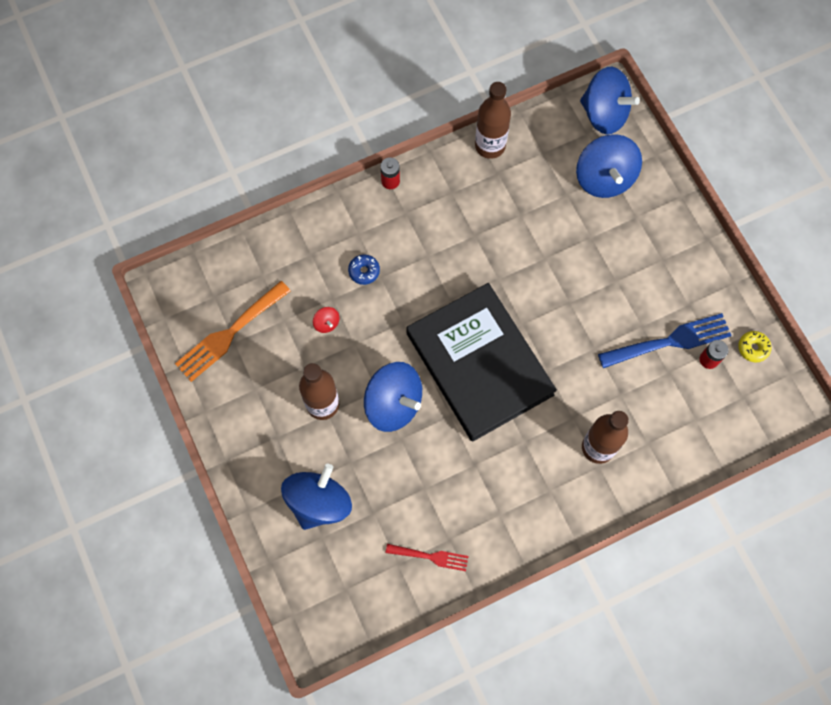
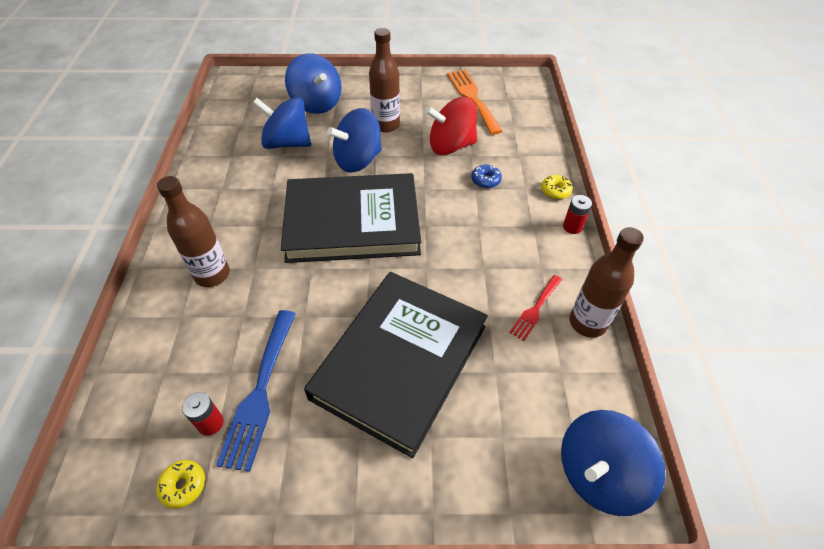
camera: 115 degrees right, 20 degrees down
(326, 323) = (451, 146): red spinning top -> red spinning top, size x2.45
(349, 206) = (555, 191): none -> yellow donut
(431, 557) = (229, 142): red fork -> red fork (535, 309)
(594, 260) = (400, 361): none -> black book
(604, 178) = (500, 425): blue spinning top -> blue spinning top (287, 143)

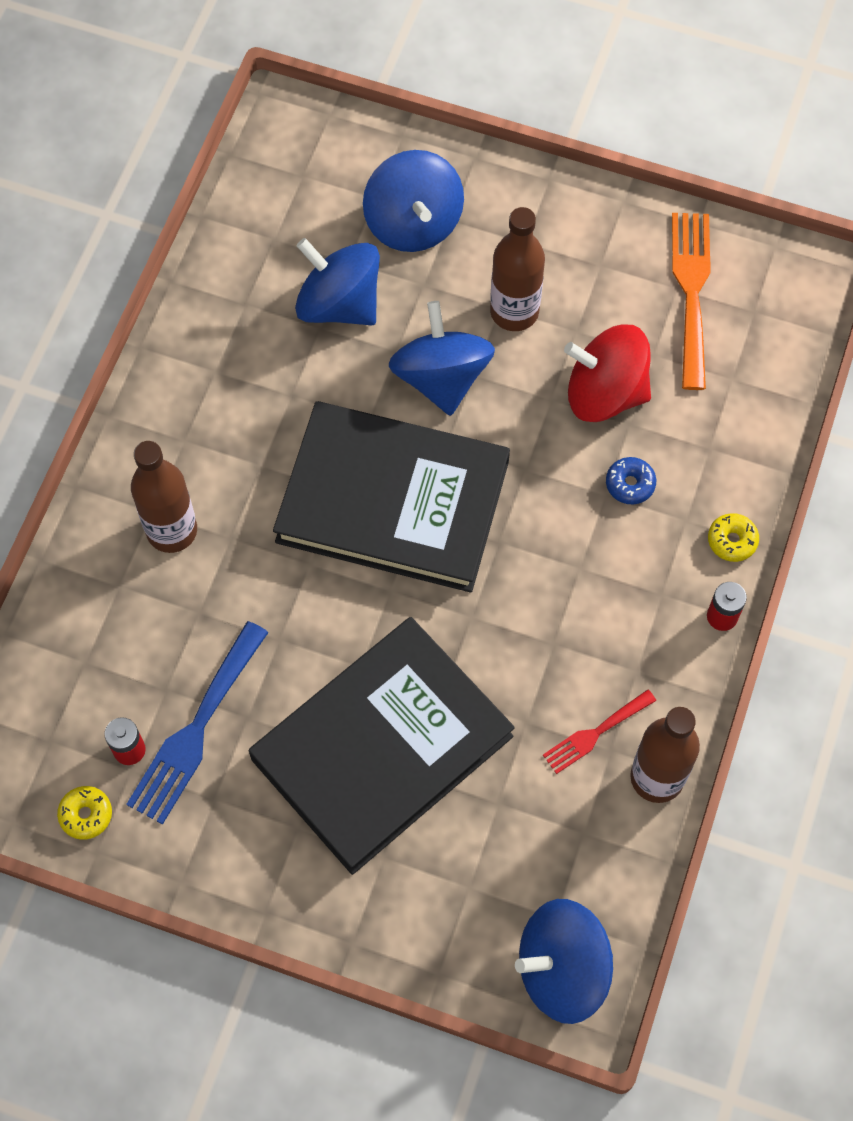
camera: 20 degrees right, 15 degrees up
(358, 160) = (441, 378): blue spinning top -> blue spinning top turned 90 degrees clockwise

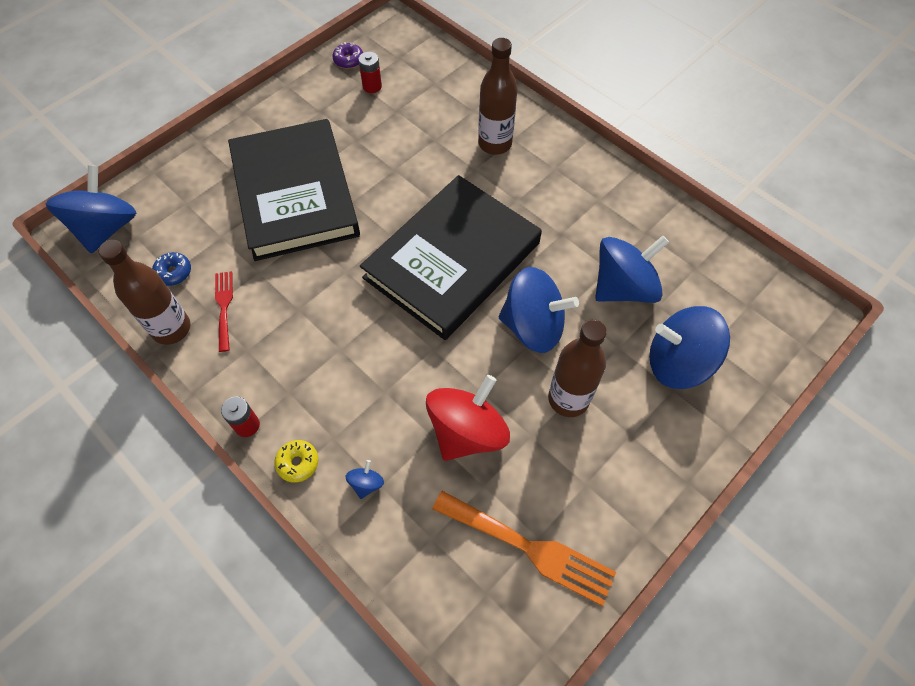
camera: 115 degrees right, 5 degrees down
(86, 815) = (348, 60): yellow donut -> purple donut
(196, 730) = (364, 116): blue fork -> none
(630, 484) = (383, 413): blue donut -> blue donut (174, 272)
(714, 463) = (366, 483): none -> blue spinning top

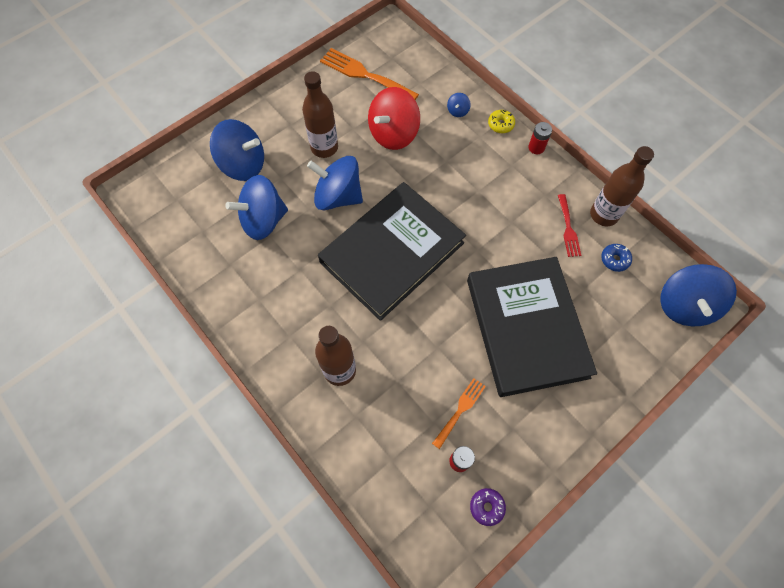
camera: 175 degrees left, 5 degrees up
(370, 121) = (460, 410): none -> orange fork

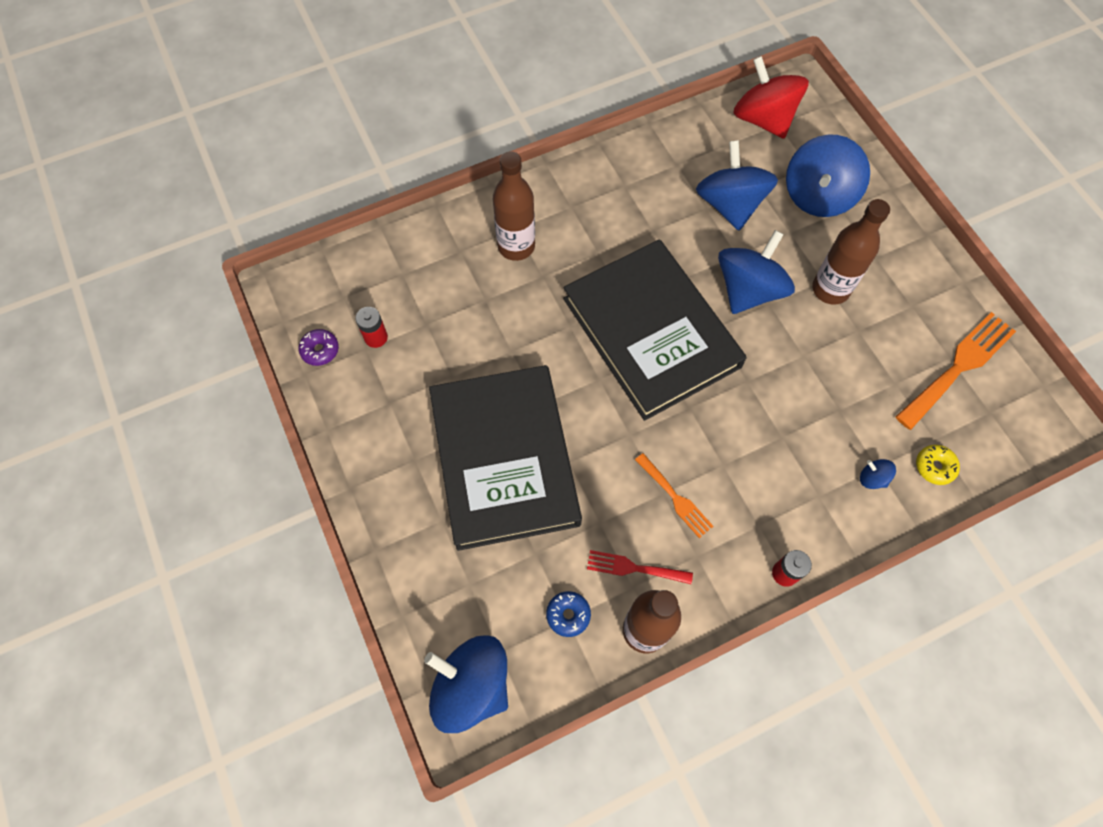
camera: 105 degrees right, 0 degrees up
(393, 134) = (841, 379): red spinning top -> red spinning top (763, 119)
(460, 410) = (430, 354): orange fork -> orange fork (675, 498)
(500, 124) = (837, 534): yellow donut -> yellow donut (934, 467)
(526, 328) = (504, 459): black book -> black book turned 75 degrees clockwise

